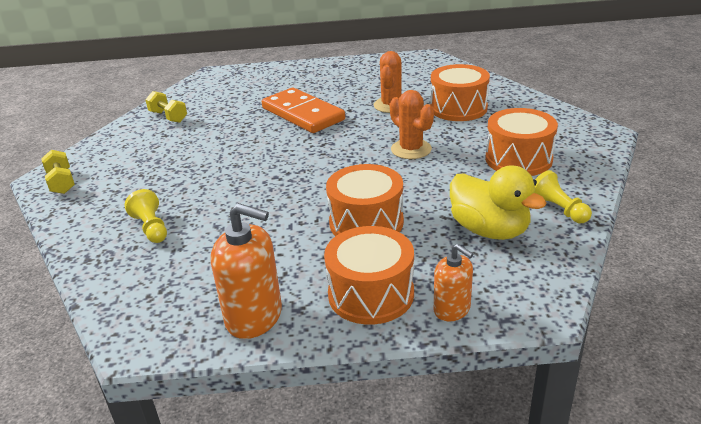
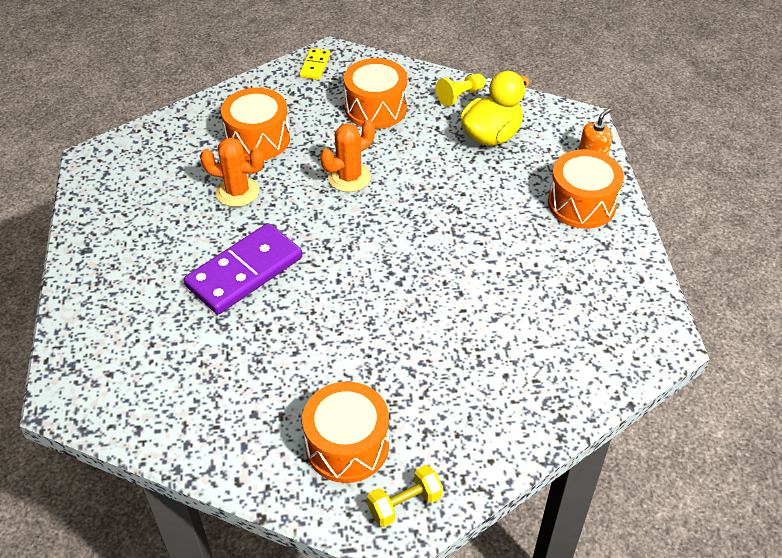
camera: 95 degrees left, 15 degrees up
(151, 228) = (502, 374): yellow pawn -> none
(168, 117) = (221, 425): yellow dumbbell -> none
(254, 317) = (620, 271): orange soap dispenser -> none
(302, 114) = (244, 272): orange domino -> purple domino
(366, 222) = (483, 208): orange drum -> orange drum (347, 445)
(577, 126) = (315, 66): none -> yellow domino

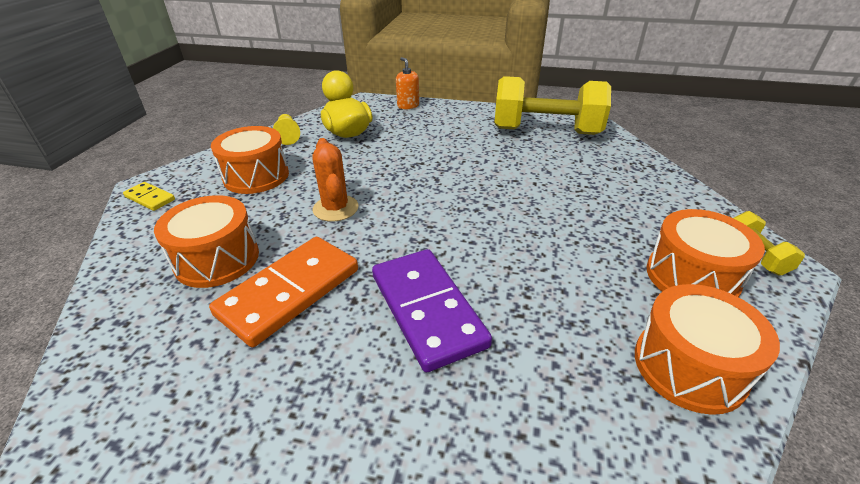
camera: 70 degrees left, 10 degrees down
(237, 192) = (290, 292): orange cactus -> orange domino
(581, 204) = (447, 117): orange drum -> orange drum (689, 366)
(598, 304) = (546, 131): none -> yellow dumbbell

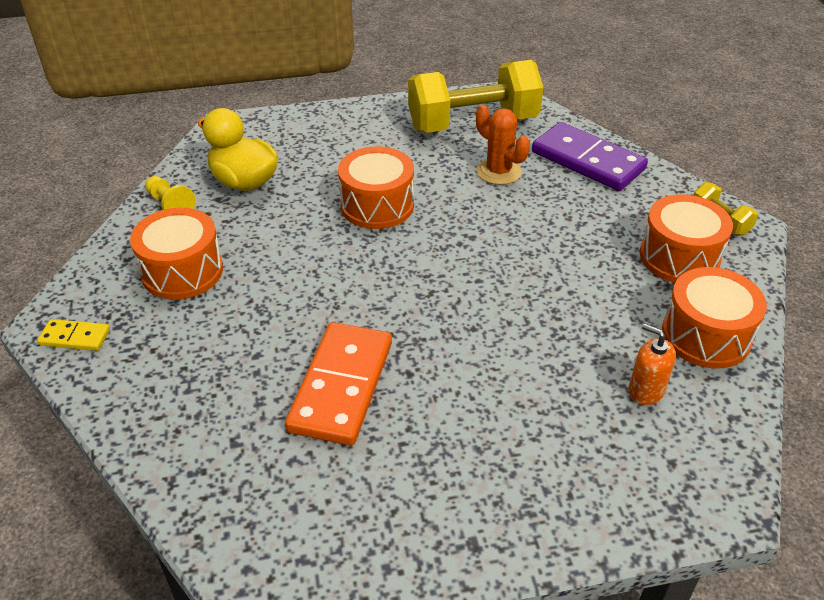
camera: 25 degrees left, 5 degrees up
(217, 259) = (234, 379): orange drum -> orange drum (377, 205)
(335, 208) = (313, 285): orange cactus -> orange cactus (498, 171)
(408, 106) = (288, 122): orange soap dispenser -> orange soap dispenser (645, 390)
(427, 310) = (482, 359): purple domino -> purple domino (588, 160)

